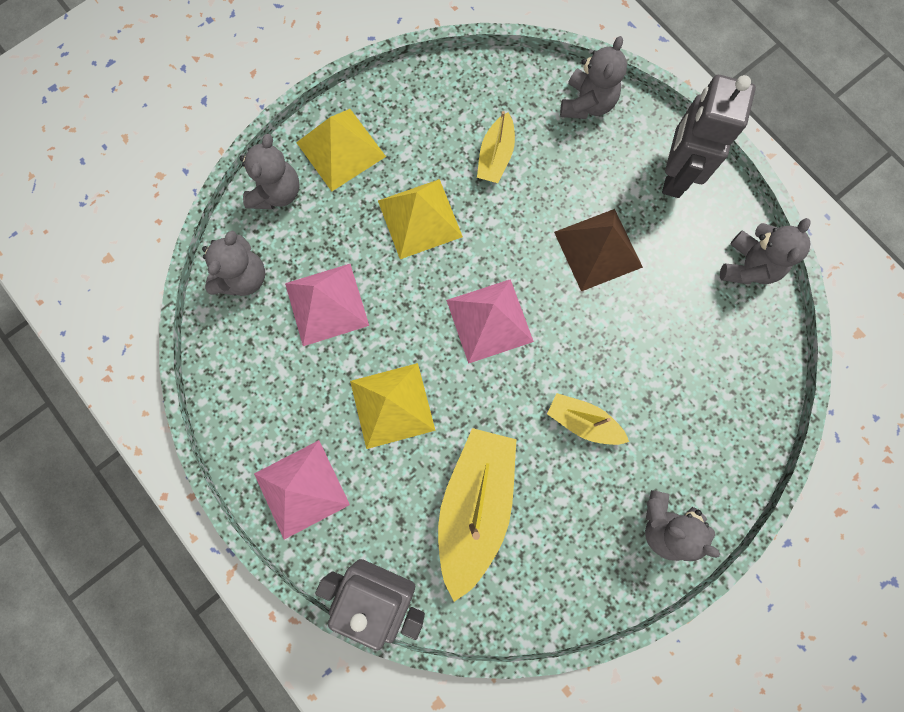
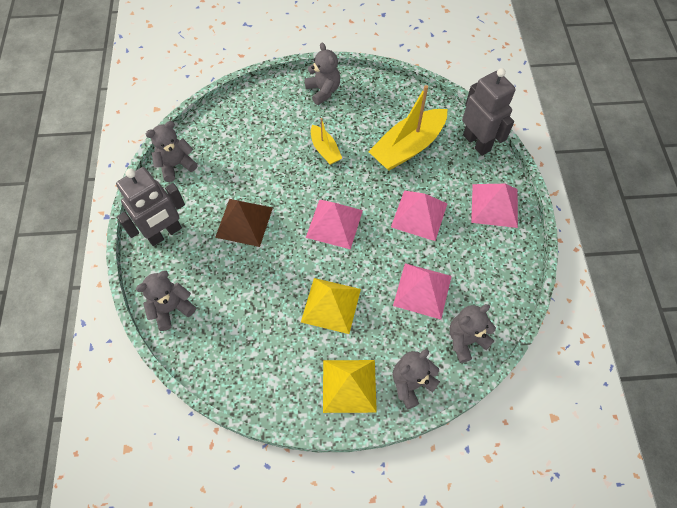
camera: 145 degrees left, 15 degrees down
(392, 405) = (419, 215): yellow pyramid -> pink pyramid
(495, 156) = (254, 313): yellow boat -> none

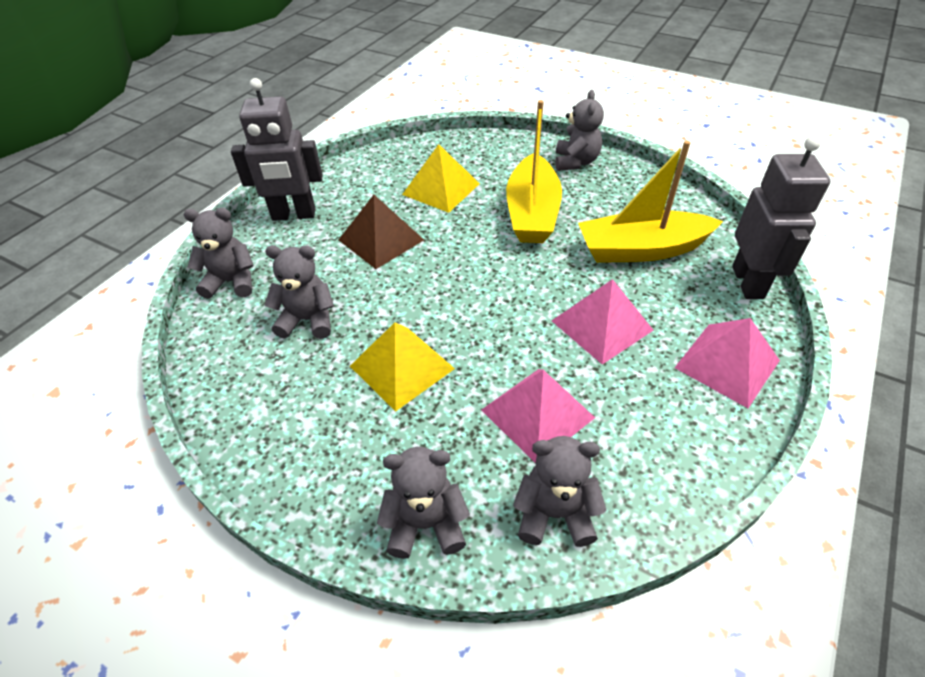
camera: 35 degrees right, 15 degrees down
(176, 165) = (361, 166): grey teddy bear -> grey teddy bear (308, 320)
(325, 150) = (532, 213): yellow boat -> yellow boat, size x1.88
(334, 223) = (481, 285): pink pyramid -> none
(349, 385) = (341, 473): yellow pyramid -> yellow pyramid (441, 189)

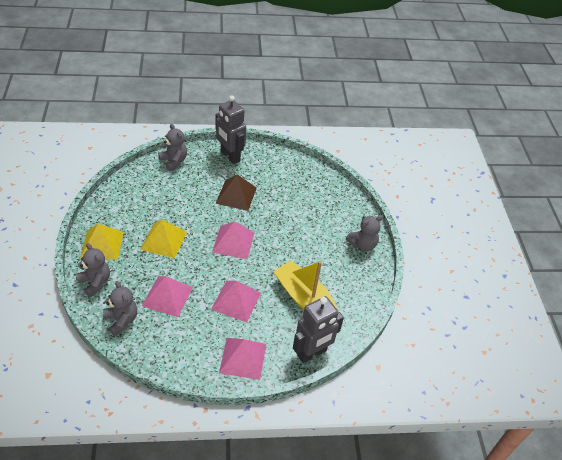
camera: 50 degrees right, 0 degrees up
(308, 320) = (169, 197): grey teddy bear -> none
(441, 189) = (292, 199): yellow pyramid -> yellow pyramid (102, 244)
(475, 280) = (233, 242): none -> pink pyramid
(532, 213) = (301, 243): yellow boat -> none

